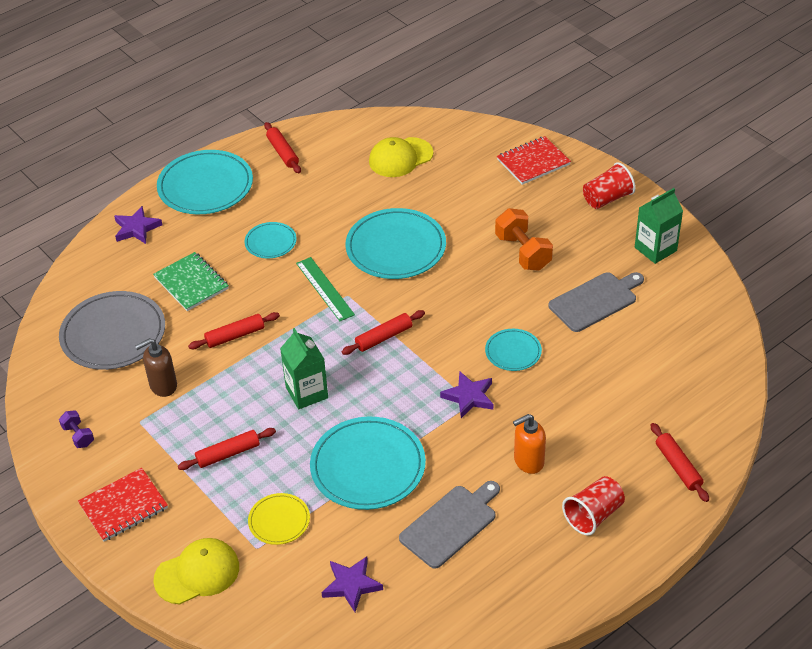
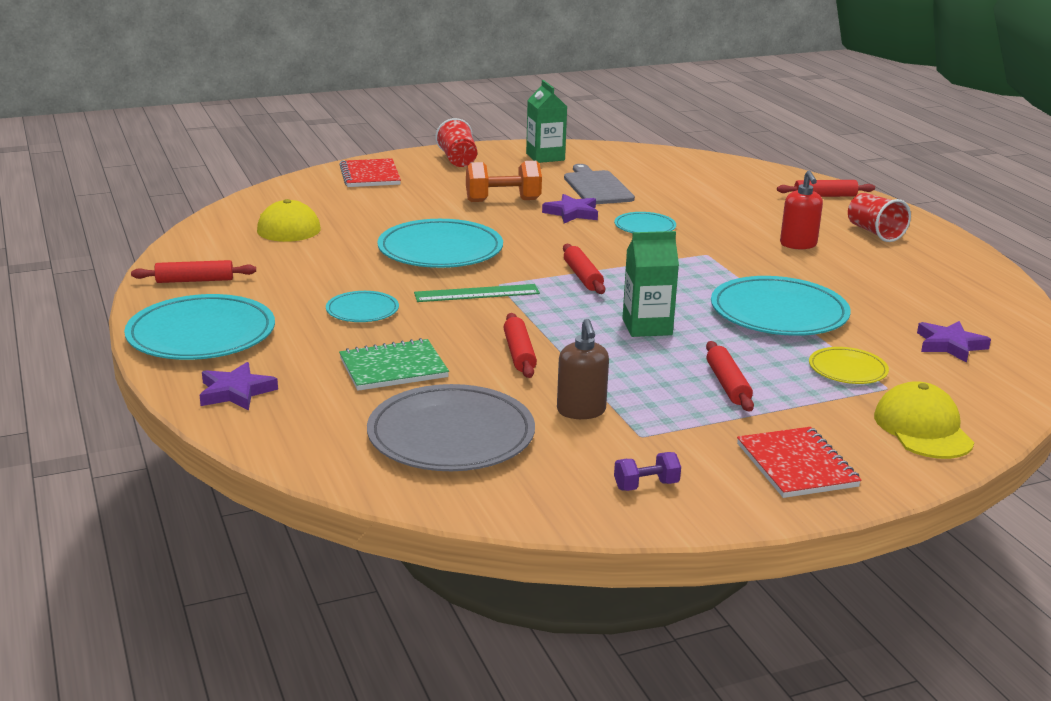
camera: 75 degrees left, 20 degrees down
(450, 524) = (872, 288): grey cutting board -> none
(469, 397) = (697, 254): purple star -> purple star (572, 213)
(528, 461) = (798, 245): orange soap dispenser -> red soap dispenser

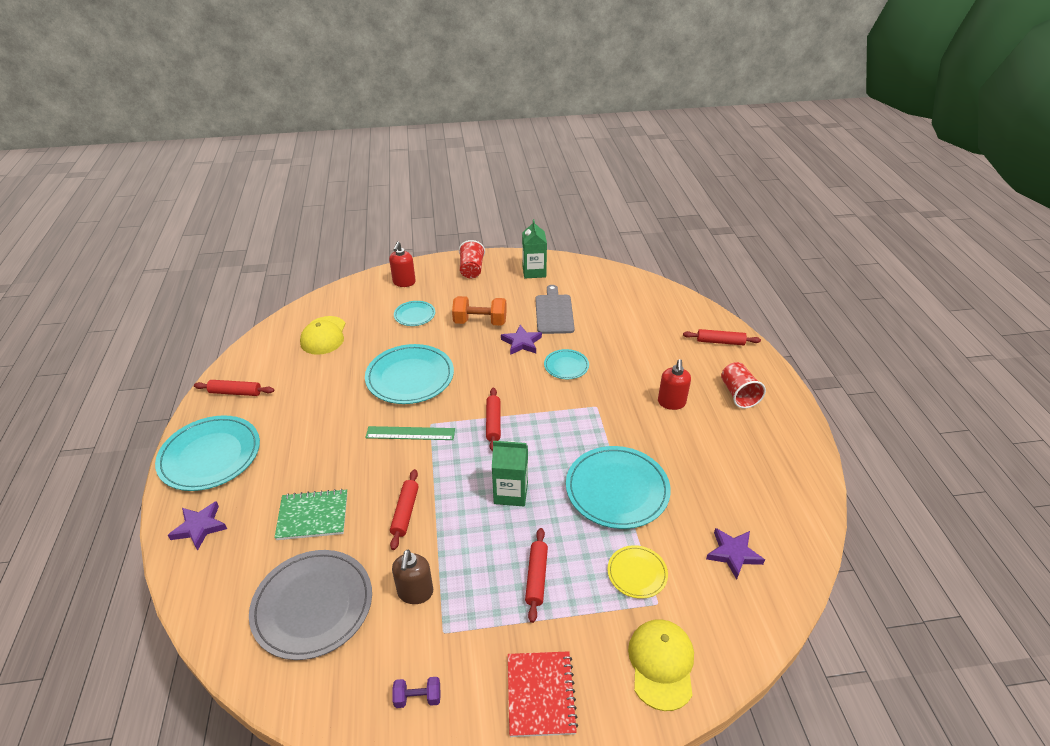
camera: 15 degrees right, 15 degrees up
(362, 310) = (325, 443): turquoise plate -> turquoise plate (414, 315)
(370, 175) = (404, 282): red notebook -> red soap dispenser

